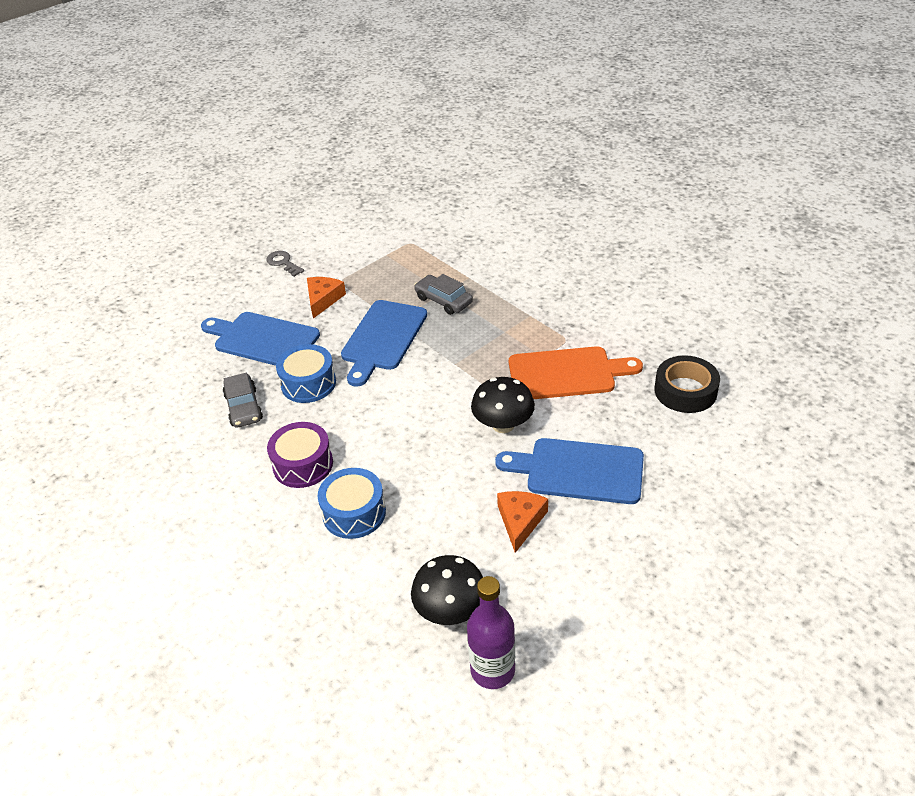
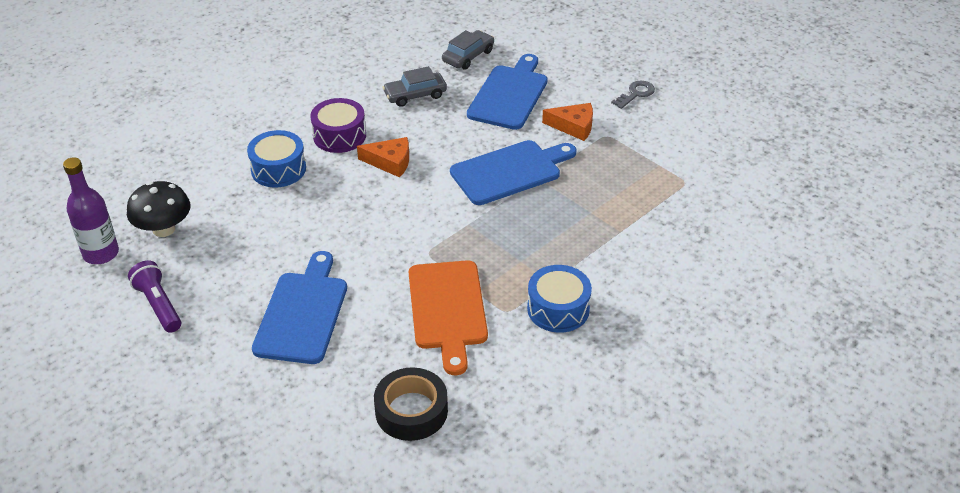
camera: 85 degrees right, 0 degrees up
(308, 383) = (444, 129): blue drum -> blue drum (558, 309)
(383, 338) = (510, 171): blue cutting board -> blue cutting board turned 135 degrees clockwise
(443, 300) = (575, 212): grey car -> grey car (468, 56)
(503, 425) = (373, 259): black mushroom -> none
(520, 521) = (248, 271): orange cheese -> orange cheese (390, 162)
(576, 593) = (159, 305): none -> purple flashlight

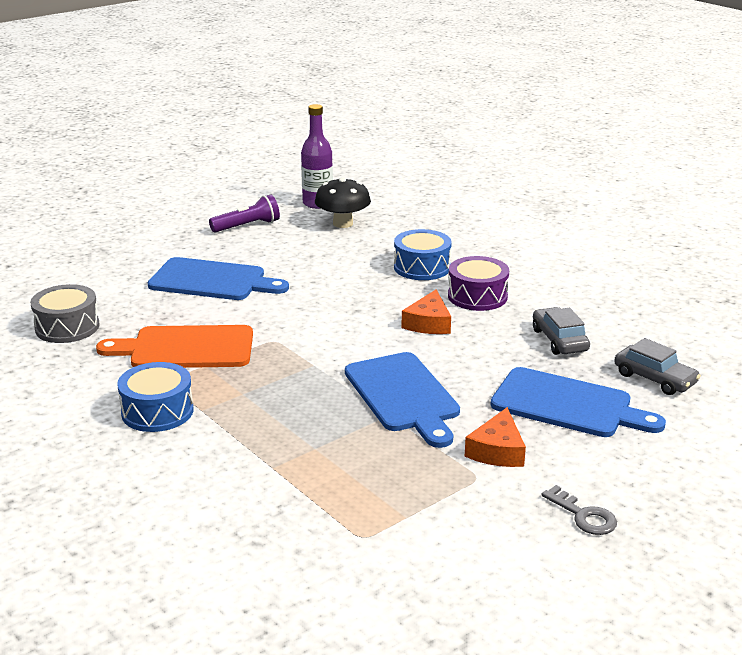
camera: 95 degrees right, 15 degrees down
(411, 411) = (67, 327): black tape -> grey drum

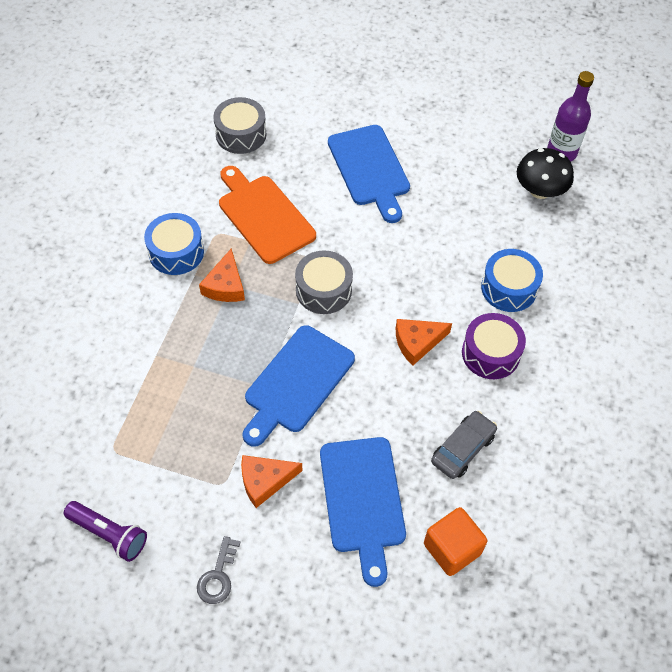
camera: 55 degrees right, 30 degrees up
(240, 396) = (225, 285): none -> orange cheese
(247, 226) = (476, 133): purple flashlight -> purple flashlight (109, 534)
(315, 347) = (323, 290): none -> grey drum
(654, 379) = (452, 549): grey car -> orange cube

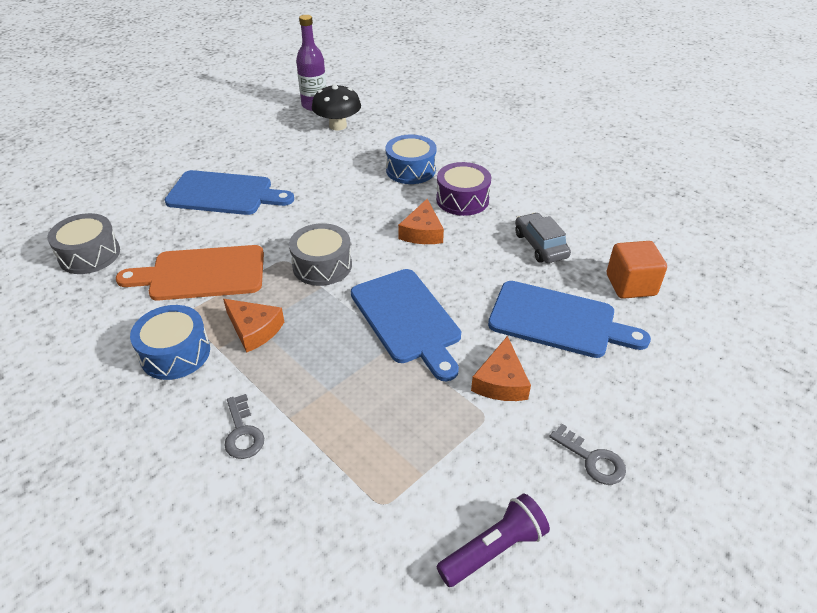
camera: 60 degrees left, 15 degrees down
(130, 335) = (243, 432): none -> grey key

